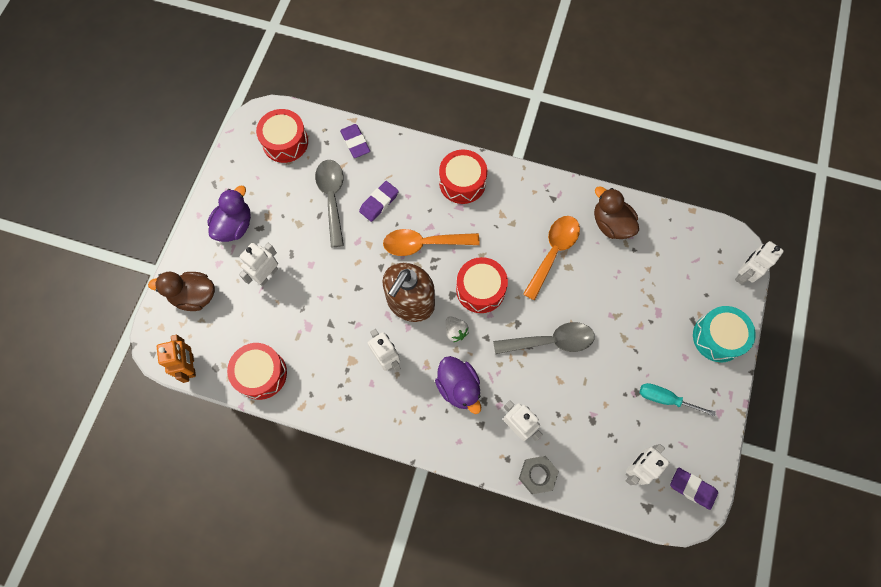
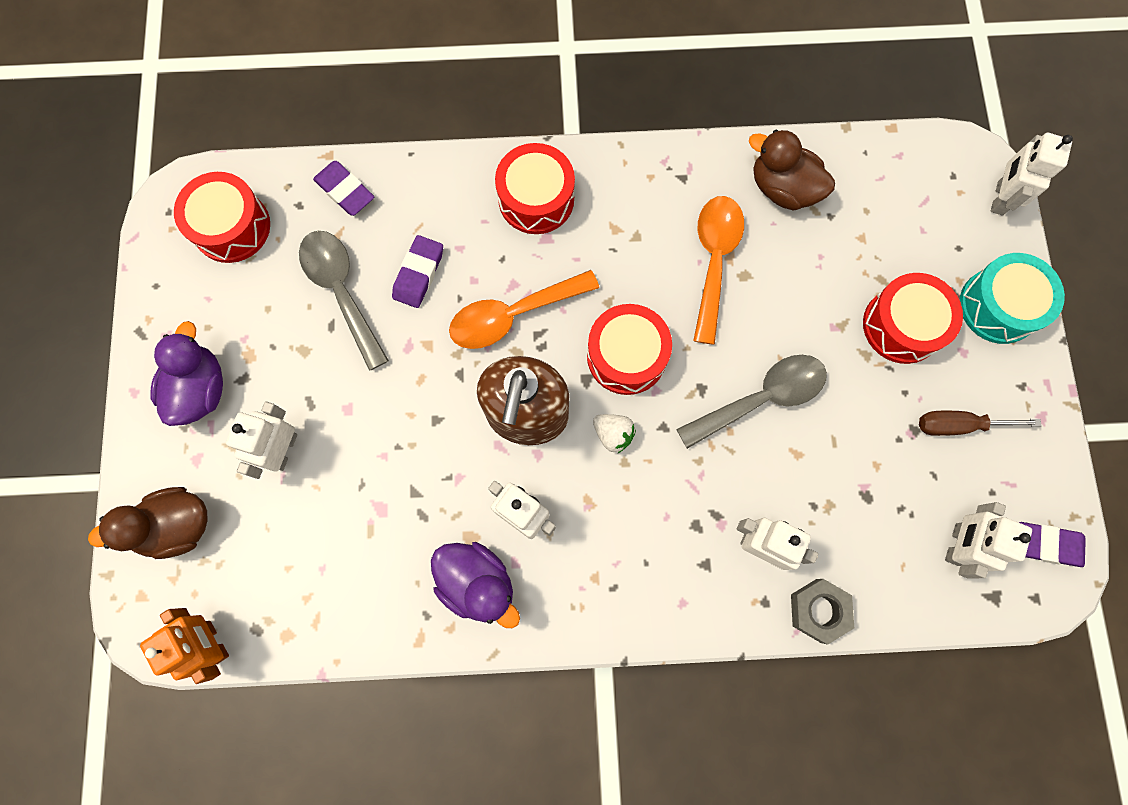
camera: 20 degrees left, 5 degrees up
(261, 374) = (334, 612): red drum -> red drum (902, 325)
(458, 387) = (651, 520): purple duck -> purple duck (477, 583)
(665, 399) = (959, 425): turquoise screwdriver -> brown screwdriver

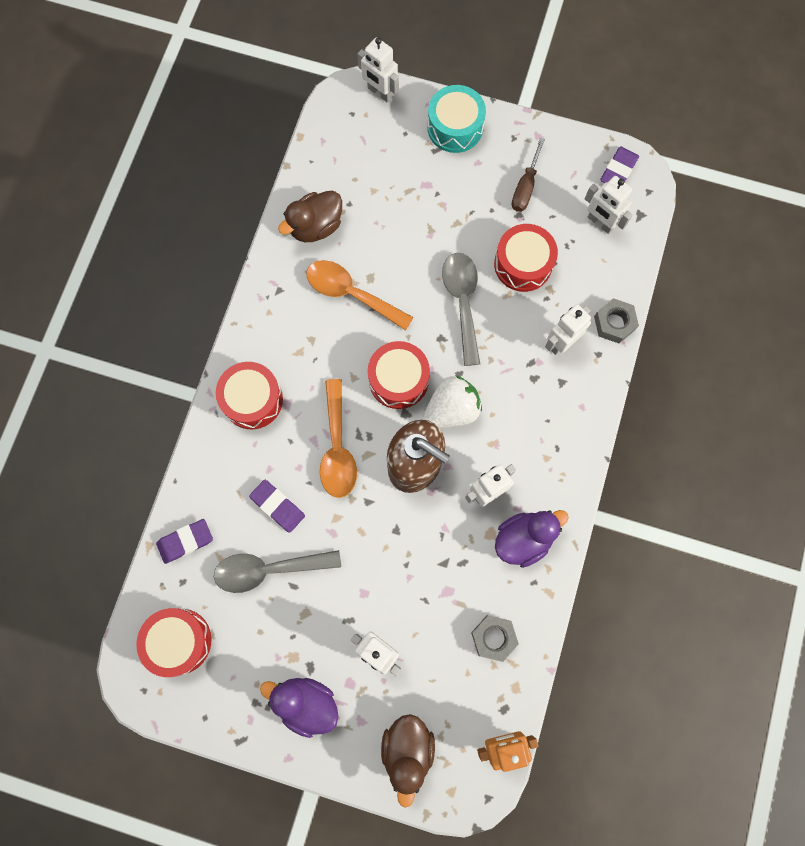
camera: 70 degrees left, 0 degrees up
(340, 586) = (493, 638): none -> grey nut
(613, 434) = (452, 409): white strawberry -> white strawberry, size x1.81
(902, 325) = (445, 192): red drum -> red drum (523, 264)

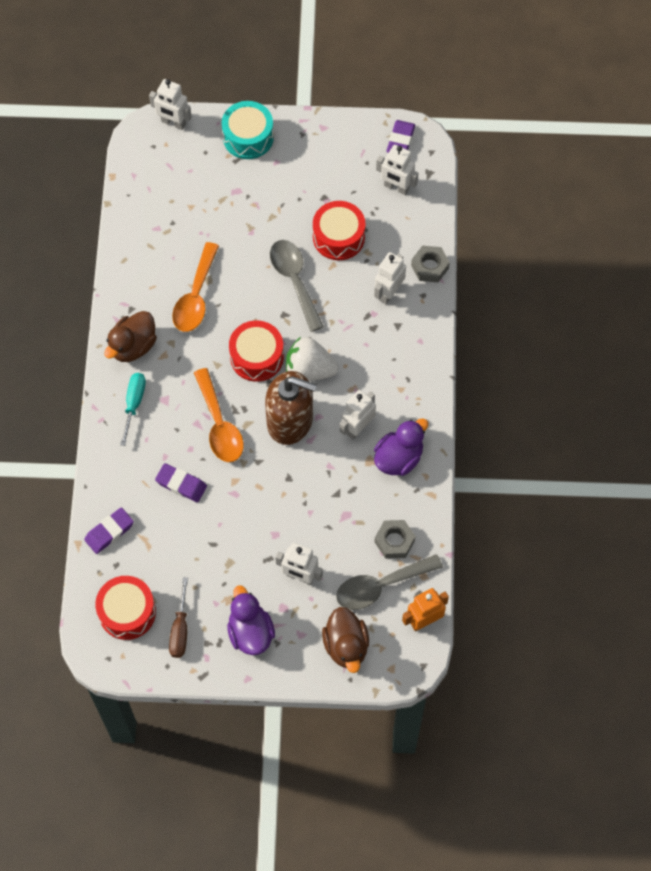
camera: 15 degrees left, 10 degrees down
(252, 400) = (134, 404): red drum -> turquoise screwdriver
(269, 569) = (188, 536): grey spoon -> grey spoon (380, 586)
(306, 703) = (250, 632): purple duck -> purple duck turned 60 degrees clockwise
(315, 226) = (148, 248): brown duck -> brown duck (133, 346)
(351, 294) = (195, 297): orange spoon -> orange spoon turned 90 degrees counterclockwise
(452, 409) = (309, 370): white strawberry -> white strawberry turned 120 degrees counterclockwise
(525, 187) = (323, 173): brown screwdriver -> brown screwdriver (180, 629)

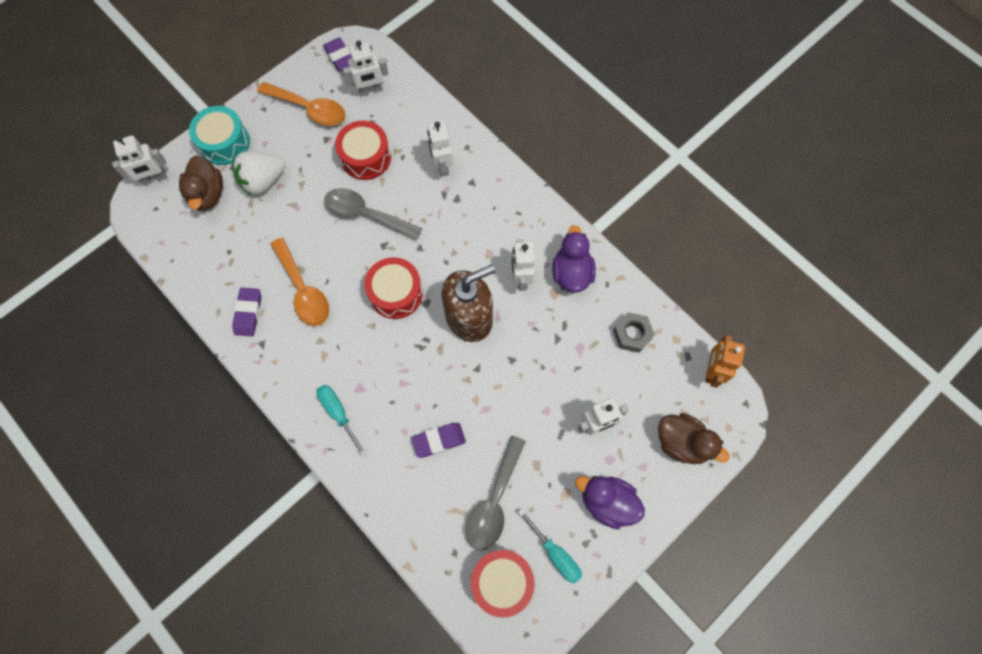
camera: 45 degrees left, 5 degrees up
(109, 532) = (422, 532): purple eraser -> purple eraser (248, 313)
(133, 346) = (292, 370): brown duck -> brown duck (207, 194)
(180, 629) = (555, 553): brown screwdriver -> turquoise screwdriver
(219, 425) = (420, 368): orange spoon -> orange spoon (309, 109)
(309, 370) = (444, 268): white strawberry -> white strawberry (263, 181)
(380, 586) = (657, 375): grey spoon -> grey spoon (494, 501)
(430, 267) = (451, 124): grey nut -> none

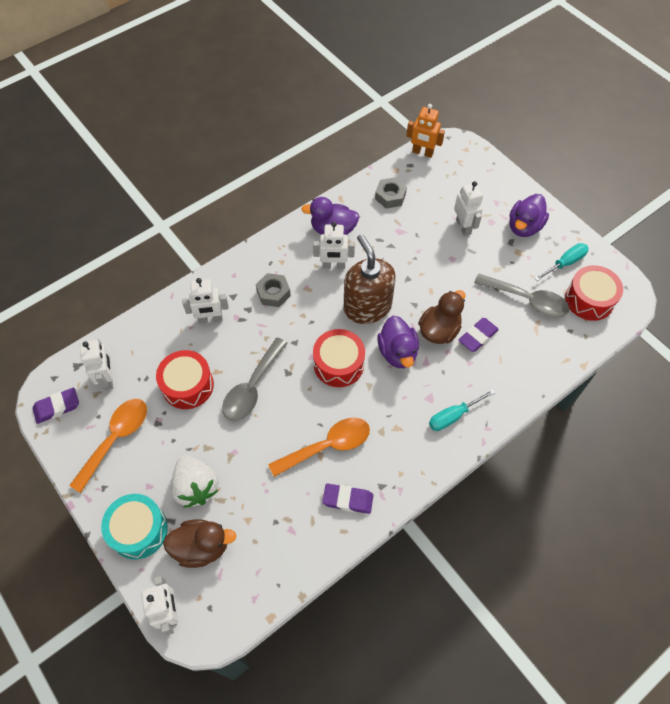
camera: 85 degrees left, 10 degrees down
(413, 352) = (397, 352): none -> purple duck
(439, 440) = (477, 336): purple eraser -> purple eraser turned 60 degrees clockwise
(479, 220) = (273, 293): none -> grey nut
(682, 443) = (477, 177): brown duck -> brown duck (439, 330)

